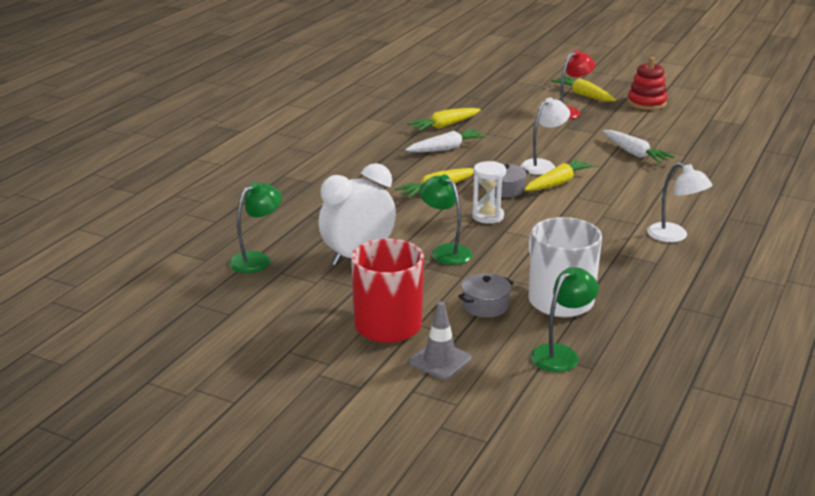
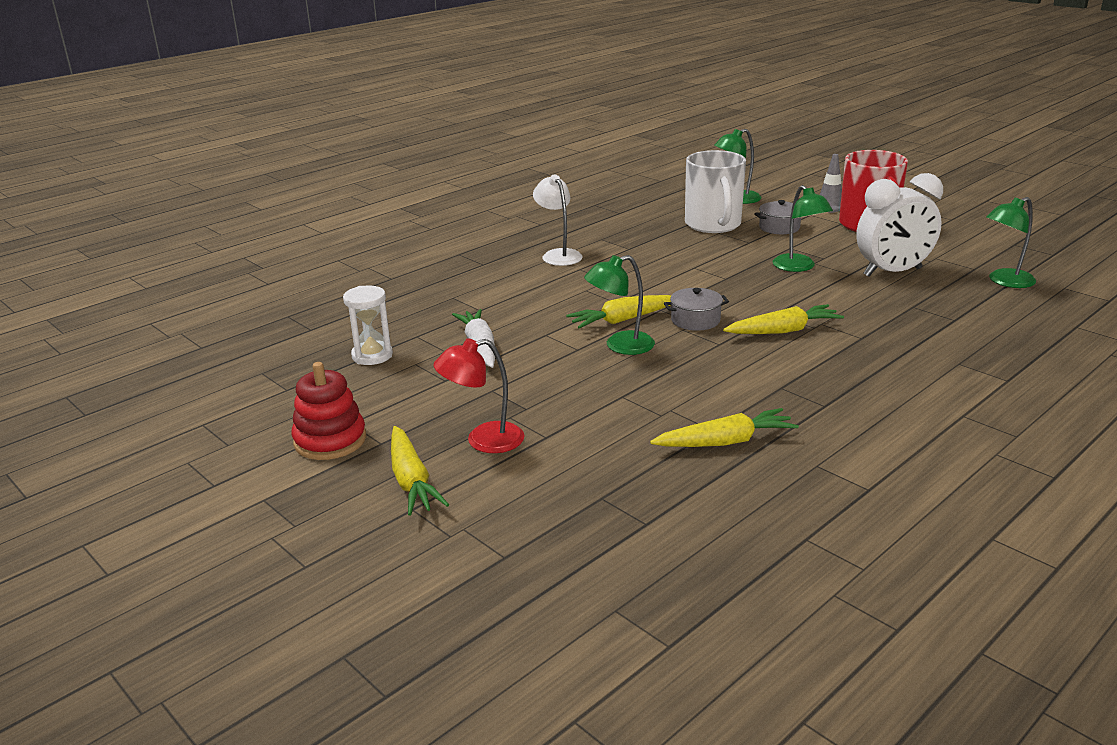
camera: 160 degrees left, 0 degrees up
(446, 148) = (744, 393): white carrot -> none
(488, 216) = (735, 293): white hourglass -> white hourglass (372, 355)
(543, 165) = (620, 346): white lamp -> green lamp

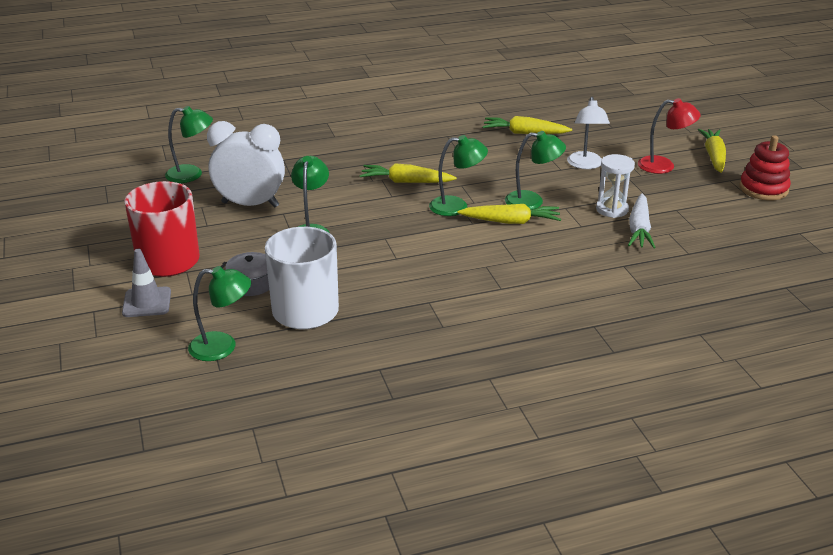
camera: 155 degrees left, 5 degrees up
(372, 355) = (730, 244): white hourglass -> white hourglass (612, 209)
(558, 255) = (507, 314): white lamp -> white lamp (585, 165)
(695, 320) = (457, 206): grey pot -> green lamp

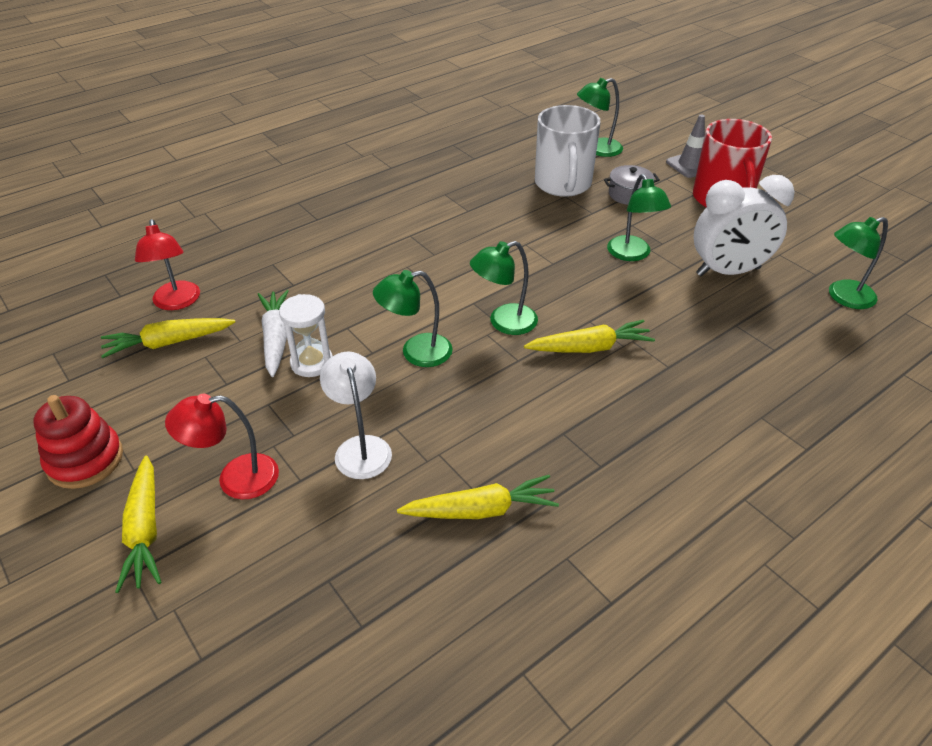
camera: 160 degrees right, 10 degrees up
(511, 221) = (431, 314): yellow carrot -> yellow carrot (169, 343)
(729, 270) = (177, 302): none -> red lamp

